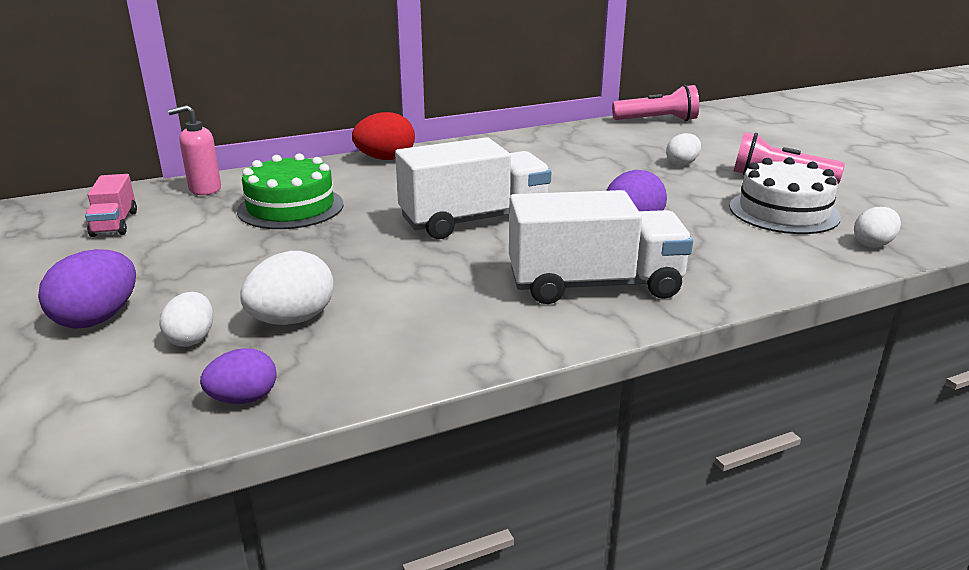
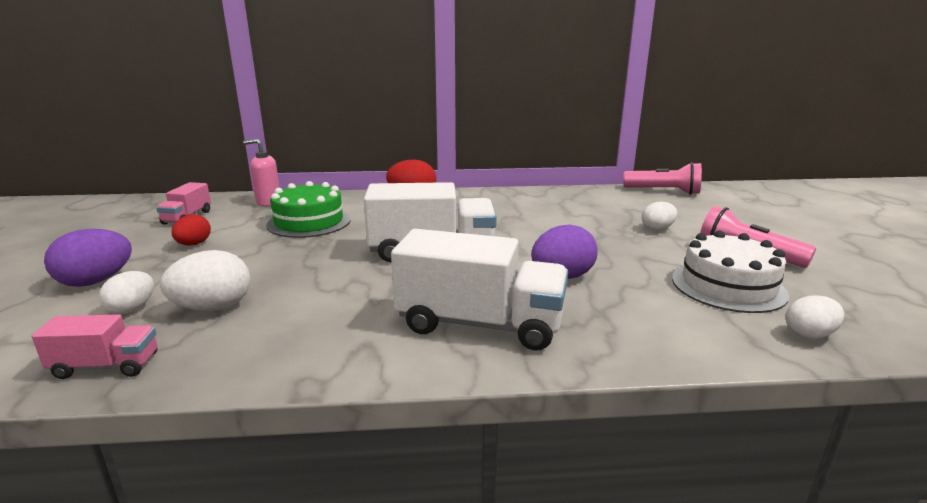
camera: 20 degrees right, 5 degrees down
(171, 255) = (194, 244): none -> red egg
(244, 399) = (106, 366): purple egg -> pink truck

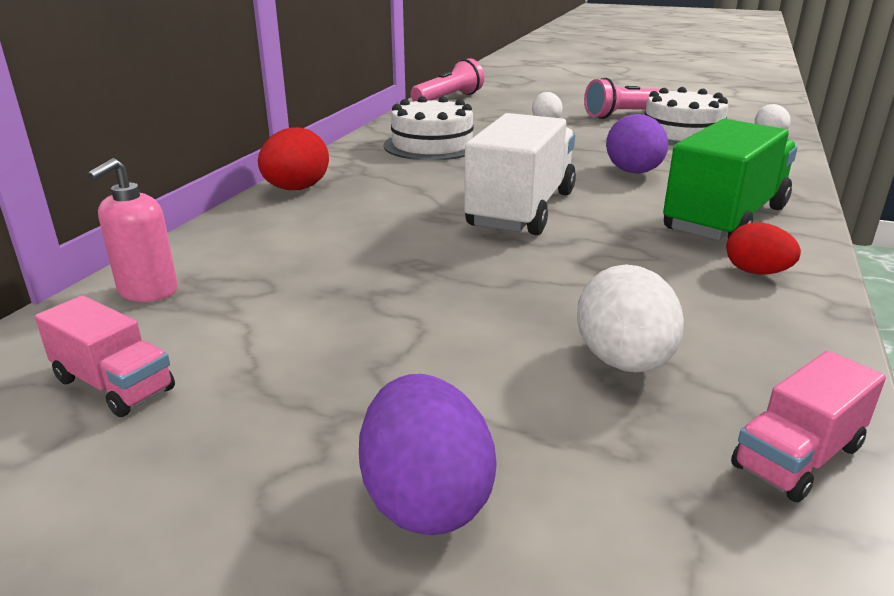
camera: 65 degrees left, 5 degrees up
(106, 366) = (797, 456): pink truck -> pink truck turned 150 degrees counterclockwise
(132, 309) = (593, 441): white egg -> none
(194, 244) = (312, 377): red egg -> red egg (756, 272)
(309, 222) = (318, 266): green cake -> none
(480, 324) = (725, 219): white truck -> green truck
(536, 207) = (432, 145): none -> white cake

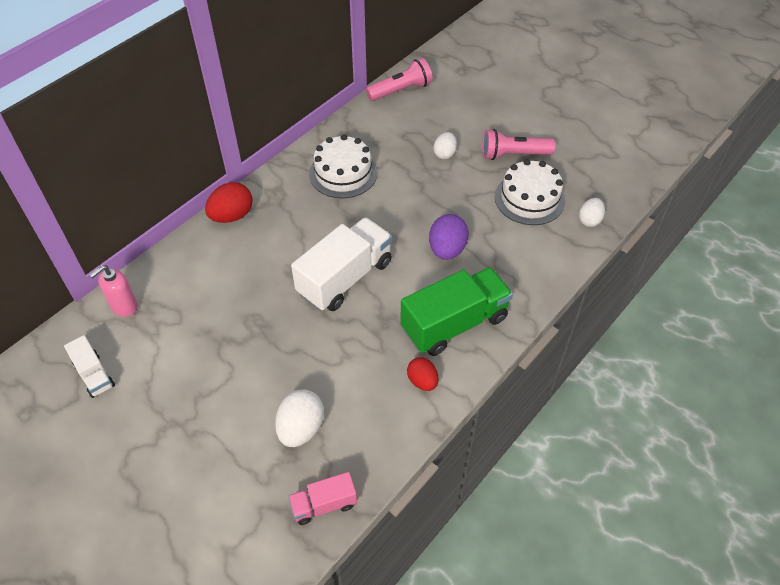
camera: 20 degrees right, 25 degrees up
(114, 385) = (94, 375): pink truck -> white truck
(425, 499) = (179, 477): purple egg -> none

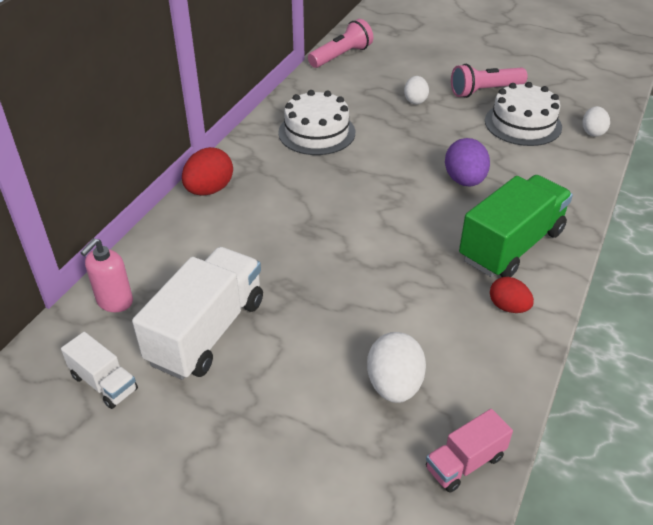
camera: 15 degrees left, 10 degrees down
(345, 278) = (368, 225): white truck -> white truck (207, 331)

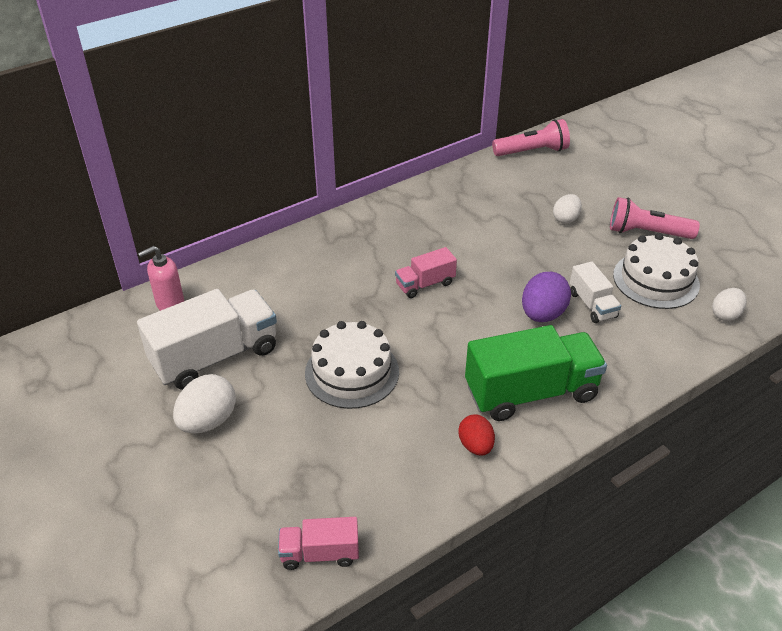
camera: 30 degrees right, 0 degrees up
(104, 383) = (115, 363): white truck -> white truck (592, 305)
(209, 190) = (311, 239): red egg -> none
(317, 132) = (445, 219): white cake -> white cake (352, 372)
(348, 191) = (425, 284): none -> pink truck
(394, 385) = (319, 465): white egg -> white egg (208, 421)

